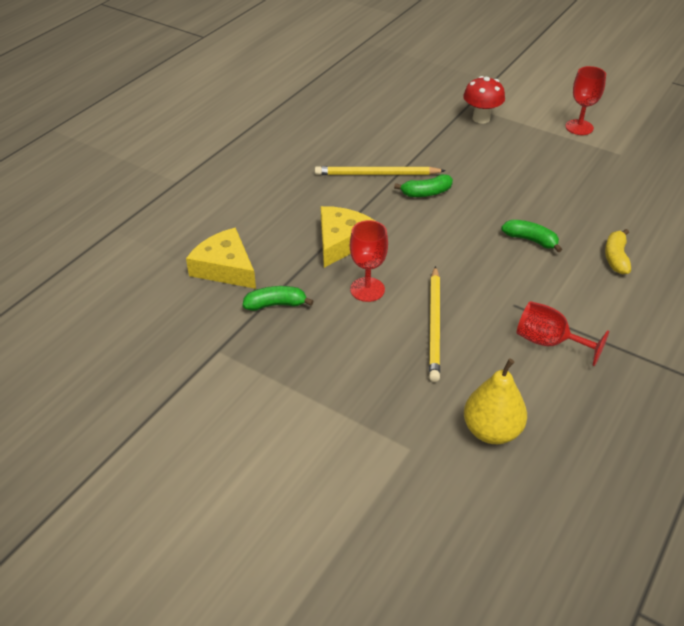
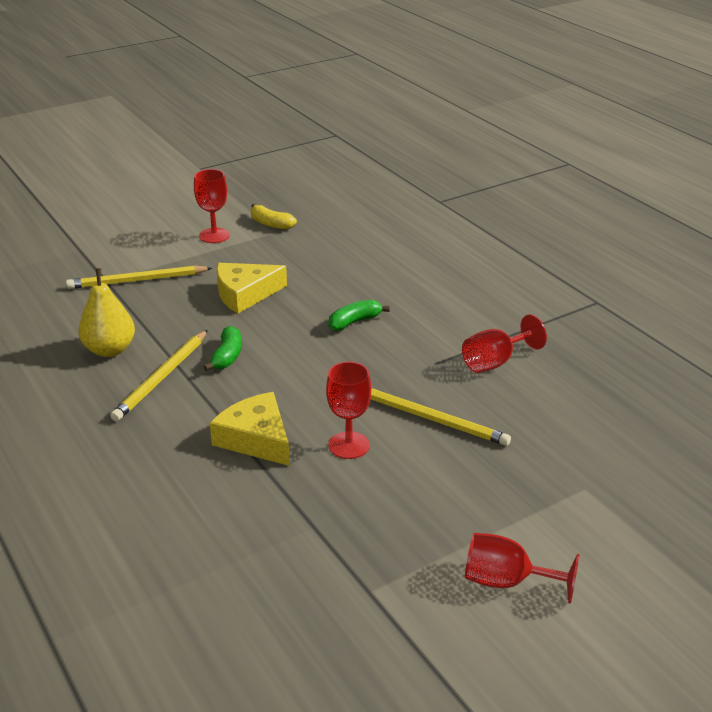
camera: 65 degrees left, 10 degrees down
(225, 268) = (226, 546): yellow cheese -> yellow cheese (245, 294)
(265, 424) = (506, 581): none -> red goblet
(276, 304) = (324, 521): green banana -> none
(481, 118) = (137, 280): red mushroom -> yellow pencil
(491, 431) = (584, 432): yellow pear -> yellow pear (110, 350)
(616, 258) = (413, 289): yellow banana -> yellow banana (271, 224)

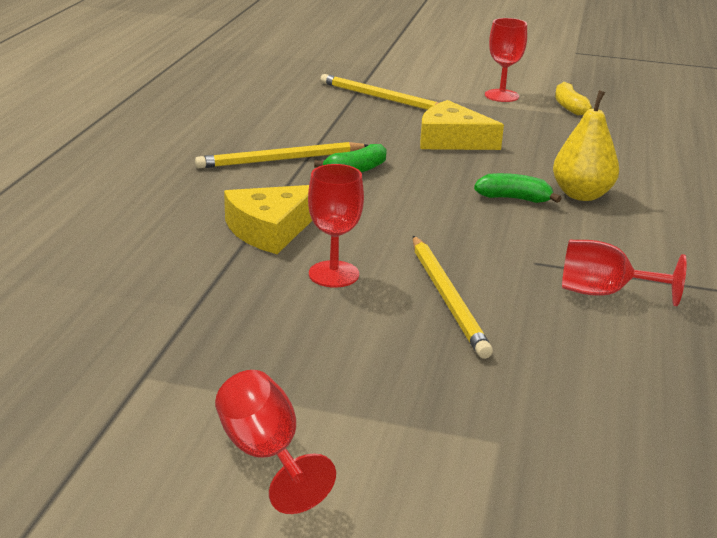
camera: 45 degrees right, 5 degrees down
(110, 350) = (278, 128): yellow pear -> yellow pear (581, 195)
(256, 439) = (270, 229): yellow cheese -> yellow cheese turned 135 degrees counterclockwise

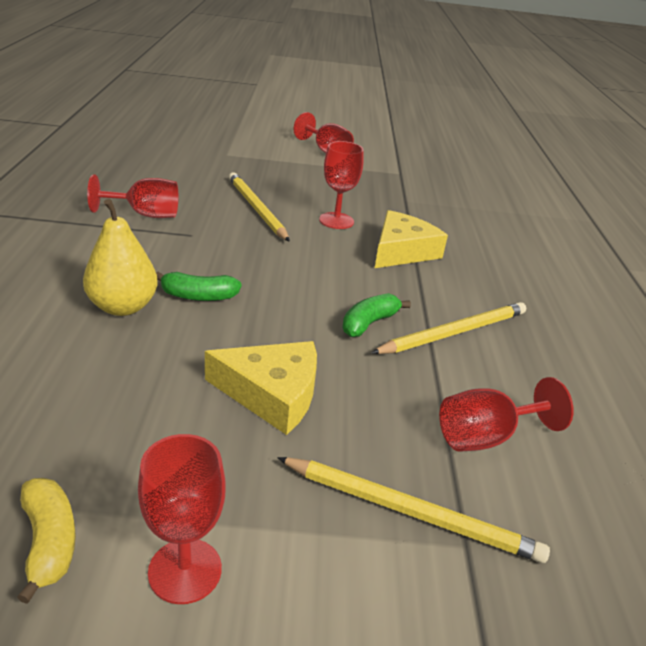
camera: 165 degrees right, 5 degrees up
(312, 114) = (486, 437): none -> red goblet

